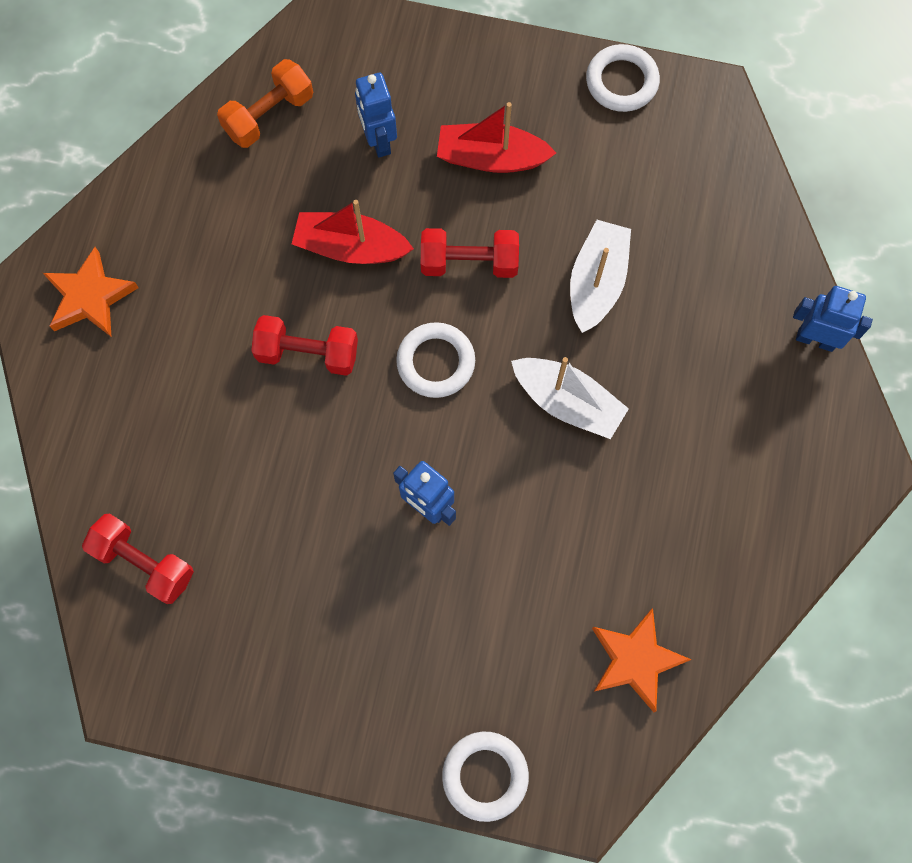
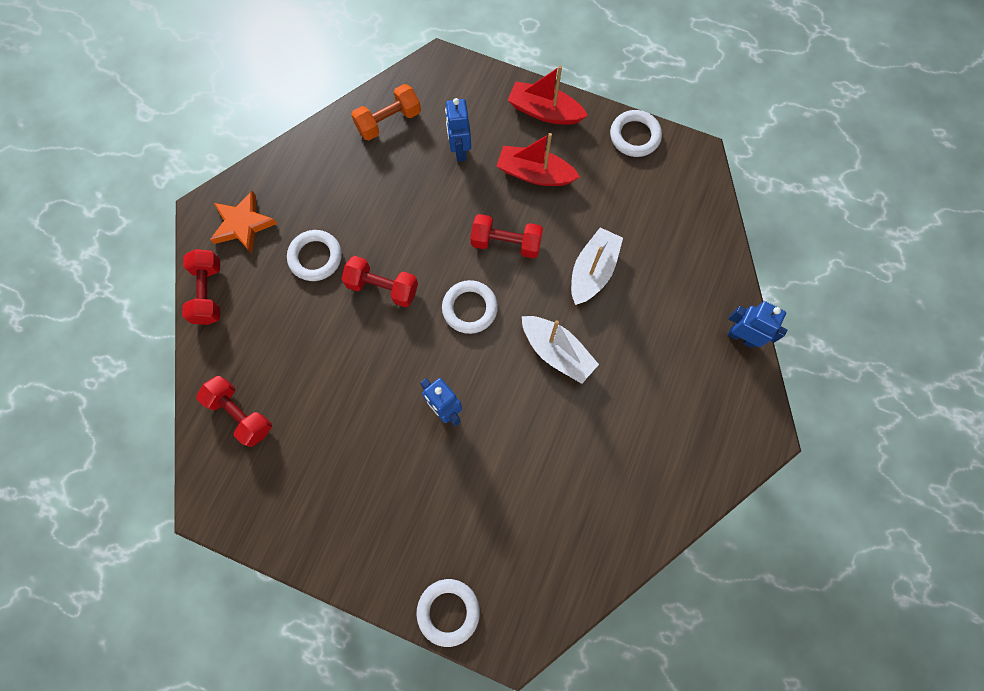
camera: 10 degrees right, 0 degrees up
(62, 402) = (209, 293): none -> red dumbbell
(204, 326) = (315, 257): none -> white ring
(350, 247) = (426, 219): red boat -> red boat (544, 112)
(635, 660) = (572, 546): orange star -> none

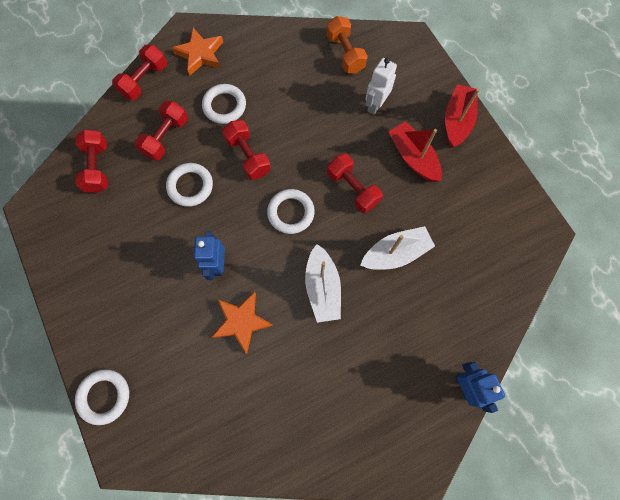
camera: 40 degrees right, 0 degrees up
(284, 331) = (166, 137): none -> red dumbbell
(389, 121) = (345, 54): orange dumbbell -> orange dumbbell turned 60 degrees clockwise
(459, 150) = (375, 105): blue robot -> white robot
(512, 440) = (241, 322): none -> orange star
(544, 112) = (456, 121): red boat -> red boat turned 45 degrees clockwise
(635, 136) = (508, 184): white ring -> white ring (190, 186)

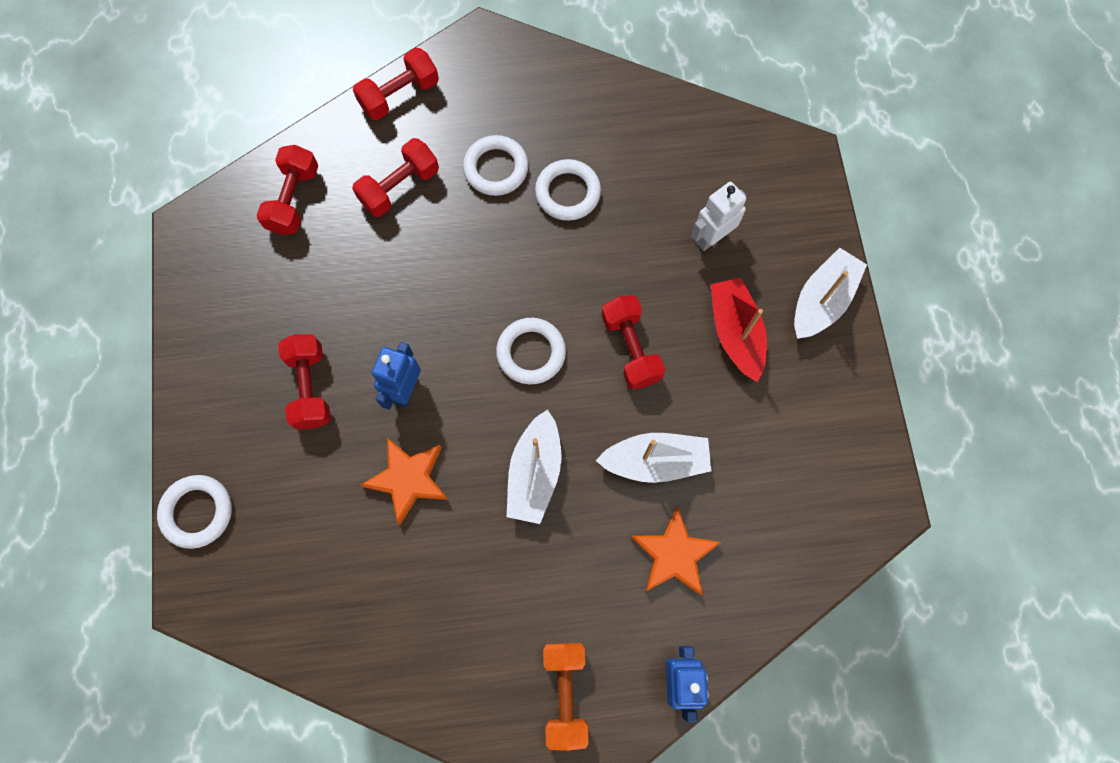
camera: 20 degrees right, 0 degrees up
(190, 186) = (408, 268): white ring -> white ring (568, 193)
(200, 54) = (490, 81): orange star -> orange star (674, 554)
(248, 156) = (502, 252): red dumbbell -> red dumbbell (310, 387)
(345, 54) = (697, 147): orange dumbbell -> orange dumbbell (565, 692)
(456, 121) = (821, 300): red boat -> white boat

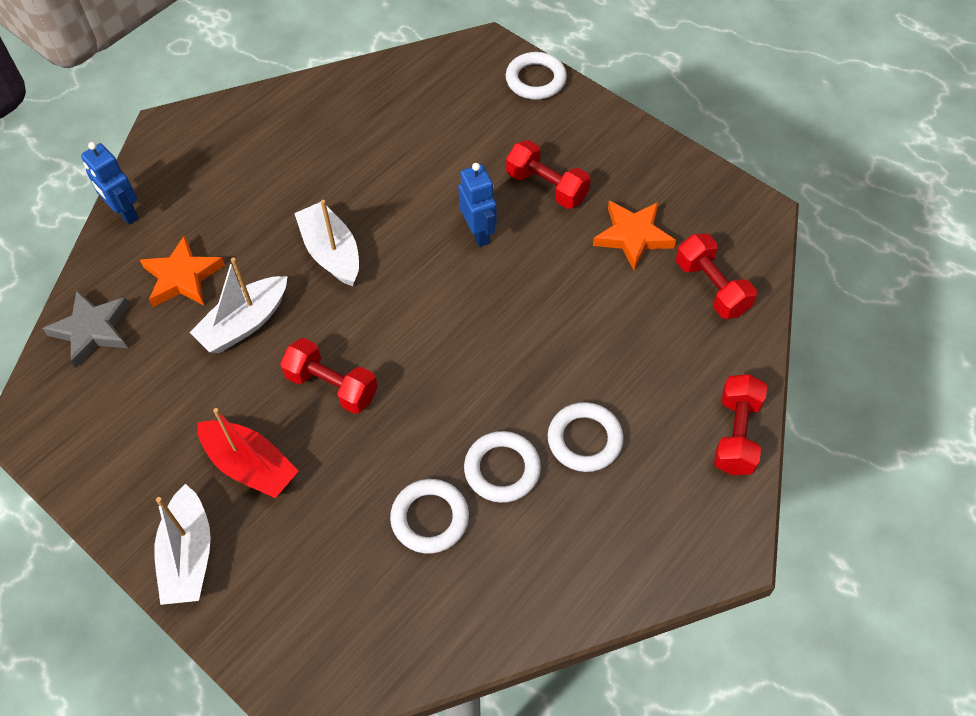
camera: 140 degrees right, 15 degrees down
(399, 187) = (645, 360): red dumbbell -> none
(408, 479) = (418, 187): orange star -> orange star (633, 236)
(531, 353) = (410, 324): white ring -> white ring (430, 518)
(565, 692) = (200, 157): orange dumbbell -> none
(711, 237) = (337, 533): white robot -> none
(782, 561) = (92, 330): none -> grey star

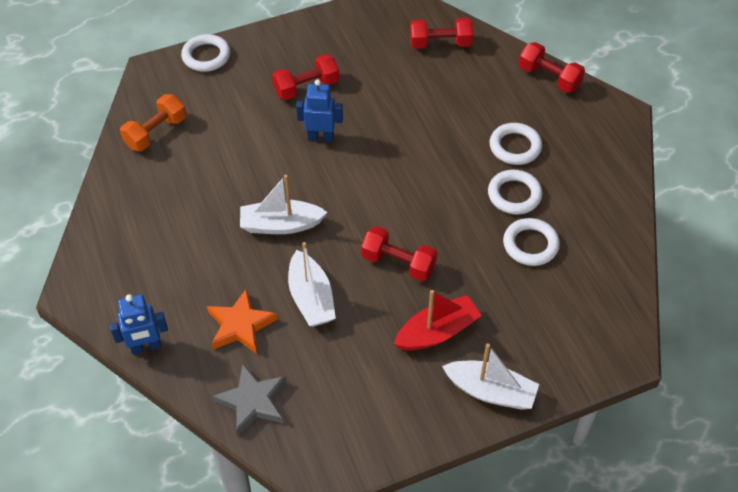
camera: 65 degrees left, 5 degrees down
(332, 386) = (398, 263): red dumbbell -> red dumbbell turned 60 degrees clockwise
(400, 91) = (156, 132): none -> orange dumbbell
(633, 236) = (377, 62): orange star -> none

